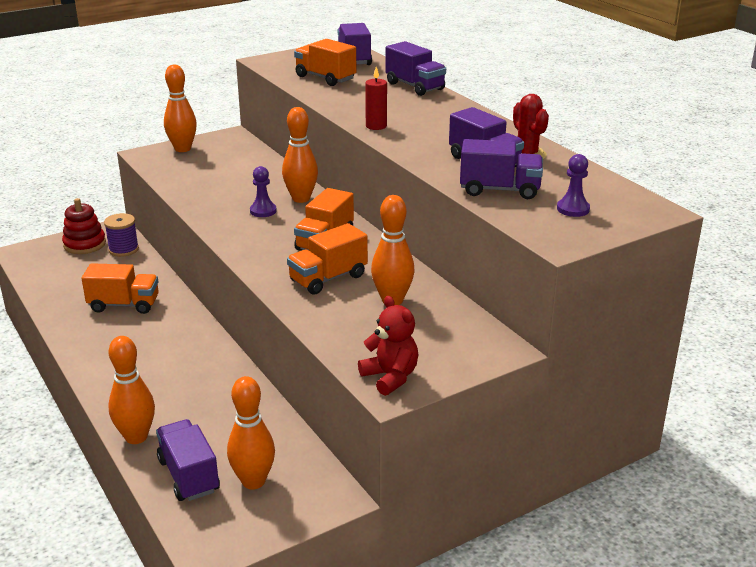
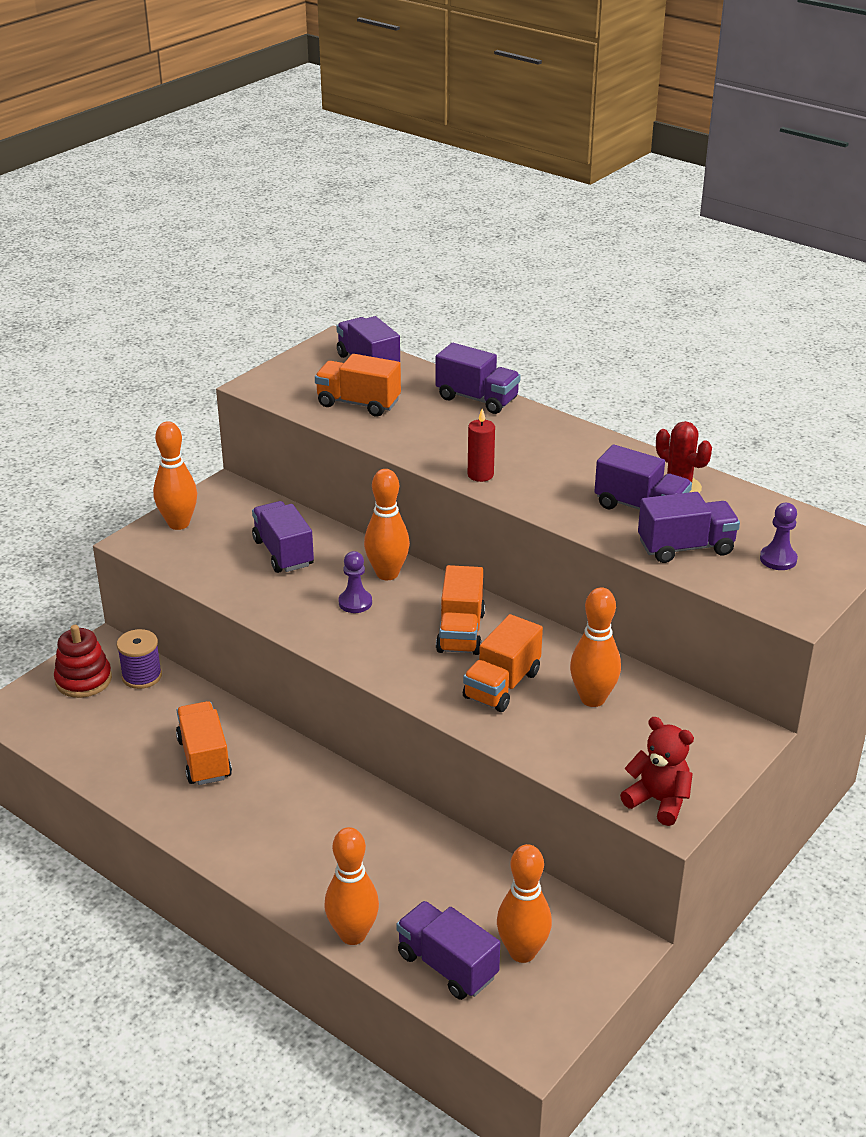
camera: 20 degrees left, 5 degrees up
(124, 305) = (204, 758): orange truck -> orange truck turned 90 degrees counterclockwise
(238, 175) = (283, 553): none -> purple truck

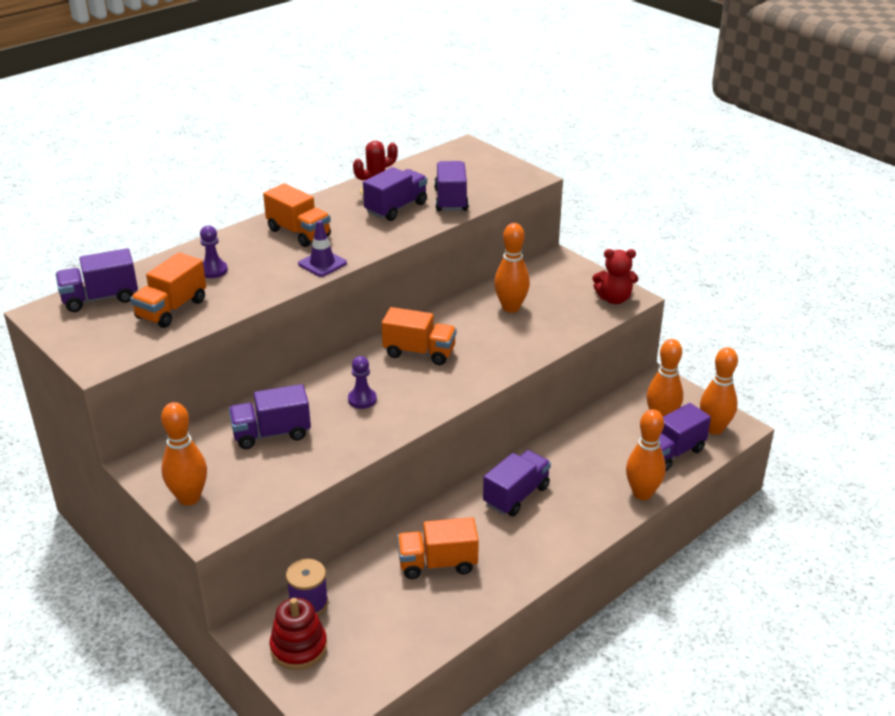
camera: 80 degrees left, 0 degrees up
(387, 574) = (328, 379): orange bowling pin -> orange bowling pin (714, 428)
(477, 399) = (202, 252): purple truck -> purple truck (516, 495)
(480, 475) = (322, 263): red candle -> purple traffic cone
(502, 685) = (487, 342): orange truck -> orange truck (299, 233)
(658, 801) = (614, 299): red teddy bear -> red teddy bear turned 135 degrees counterclockwise
(778, 559) = (474, 173): purple pawn -> purple pawn (213, 270)

